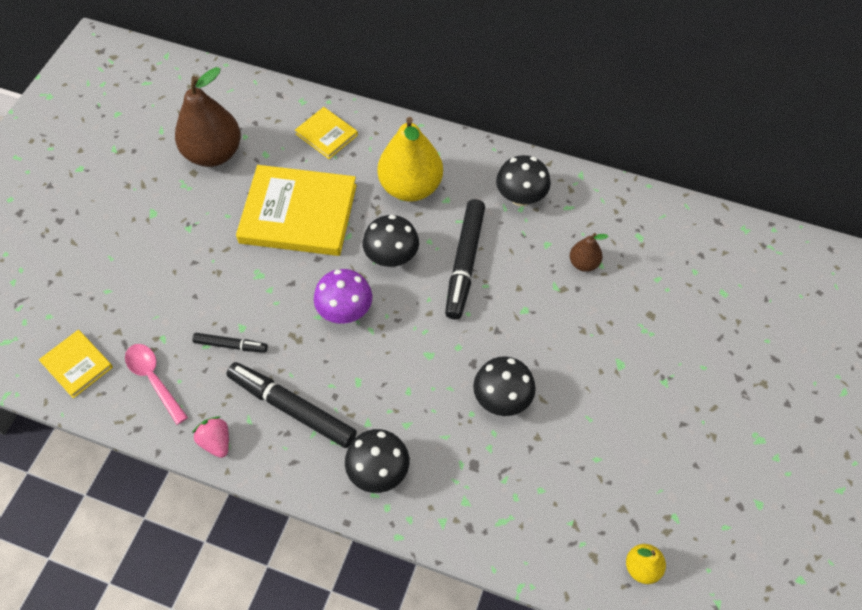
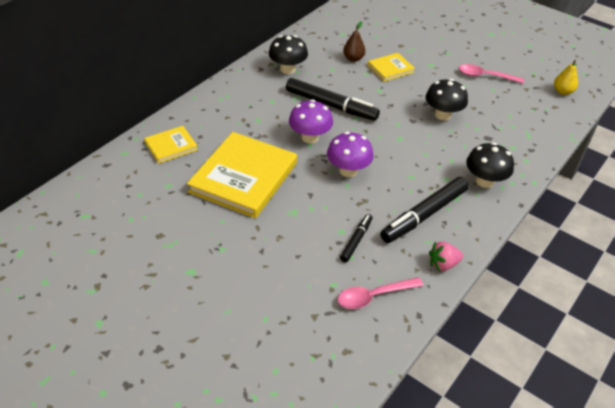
camera: 75 degrees left, 15 degrees down
(77, 365) = (340, 352): yellow book -> yellow book (390, 69)
(214, 154) = (146, 218): brown pear -> none
(391, 257) = (310, 137): black mushroom -> purple mushroom
(410, 187) = (251, 114): yellow pear -> none
(627, 444) = (485, 76): none -> pink spoon

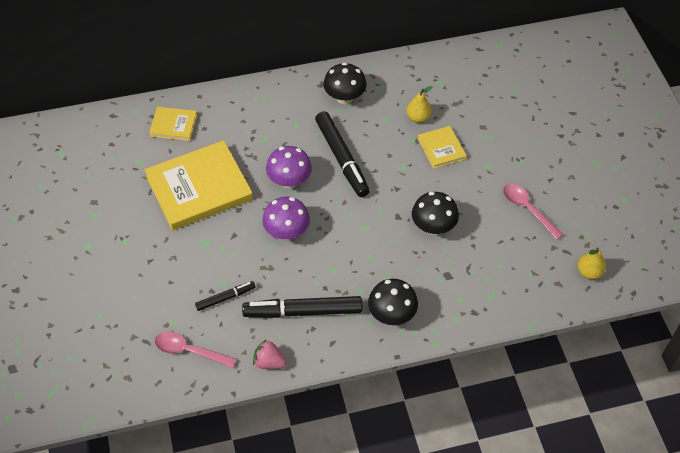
camera: 40 degrees right, 10 degrees up
(353, 58) = (418, 118): brown pear -> yellow pear
(390, 69) = (441, 149): yellow book -> yellow book turned 60 degrees clockwise

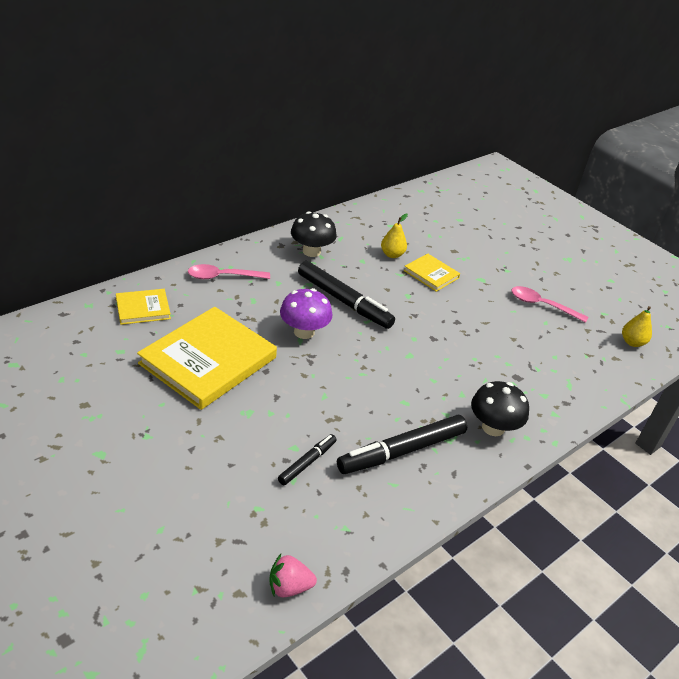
camera: 30 degrees left, 15 degrees down
(189, 351) = (300, 534): pink spoon -> pink spoon (223, 276)
(269, 362) = (401, 516): pink strawberry -> pink strawberry (289, 587)
(287, 232) = (332, 379): purple mushroom -> none
(433, 227) = (472, 339): black mushroom -> none

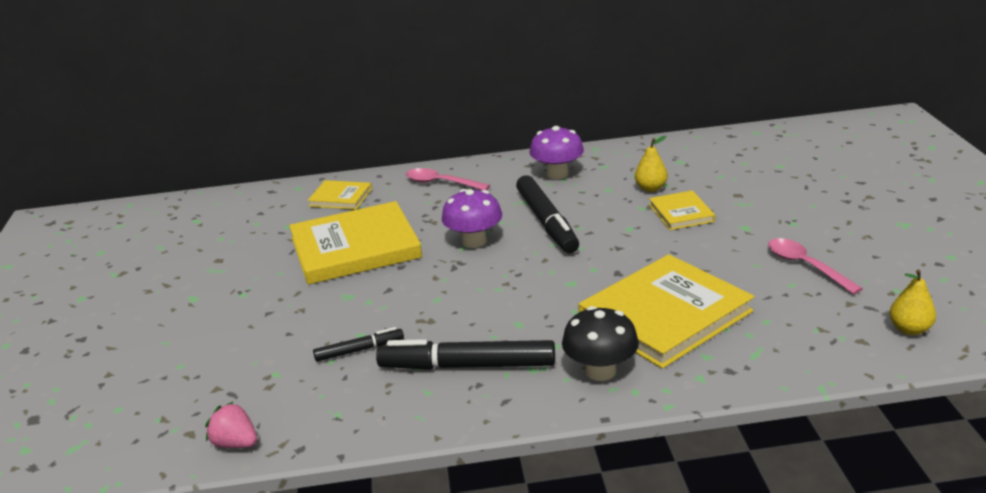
camera: 40 degrees right, 10 degrees down
(311, 251) = (557, 174): black mushroom -> purple mushroom
(493, 368) = (665, 315): none -> yellow book

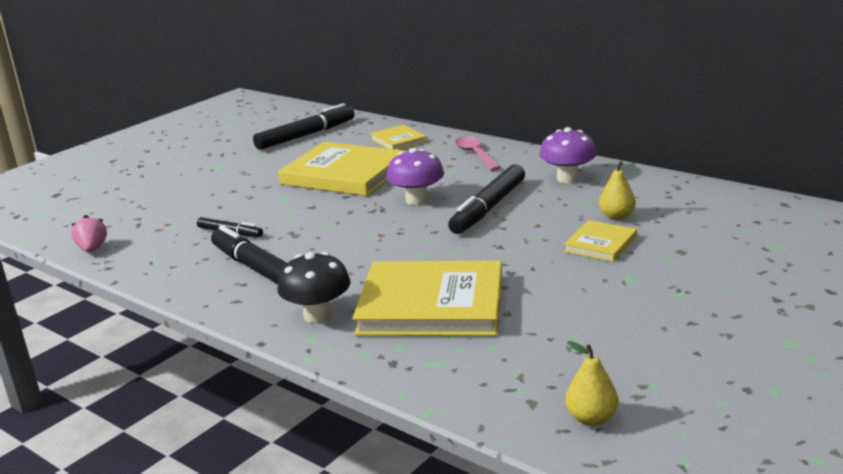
camera: 45 degrees right, 5 degrees down
(227, 229) = (306, 135): none -> black marker
(806, 266) = (614, 328): pink spoon -> none

